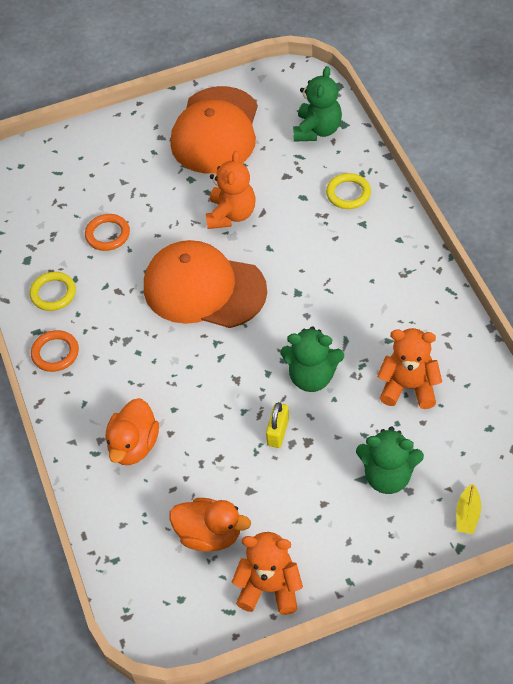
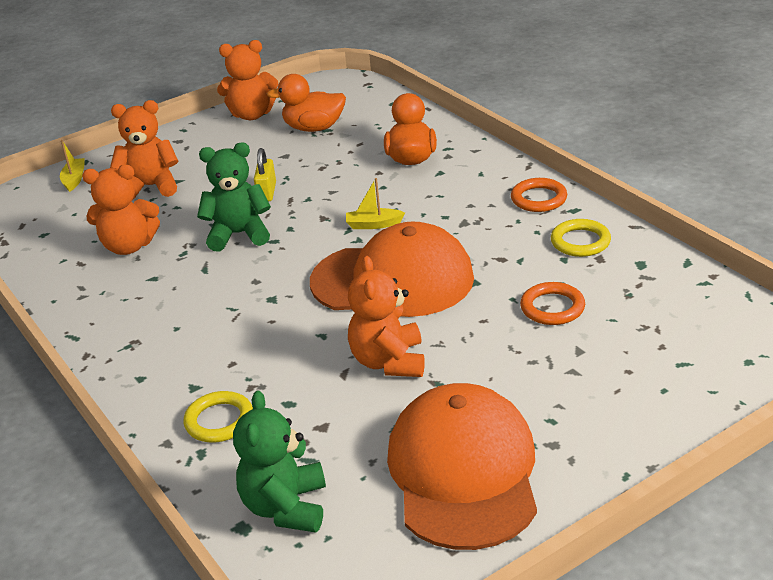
camera: 165 degrees right, 20 degrees down
(198, 358) = (373, 225): none -> yellow boat
(388, 476) = (151, 186): green teddy bear -> orange teddy bear

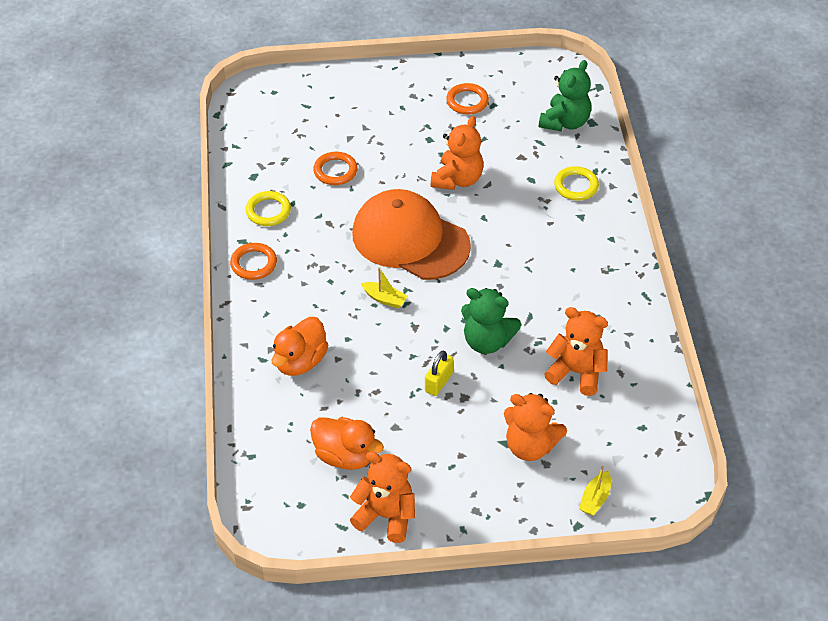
camera: 155 degrees left, 15 degrees up
(463, 472) = (467, 101): orange cap -> orange ring

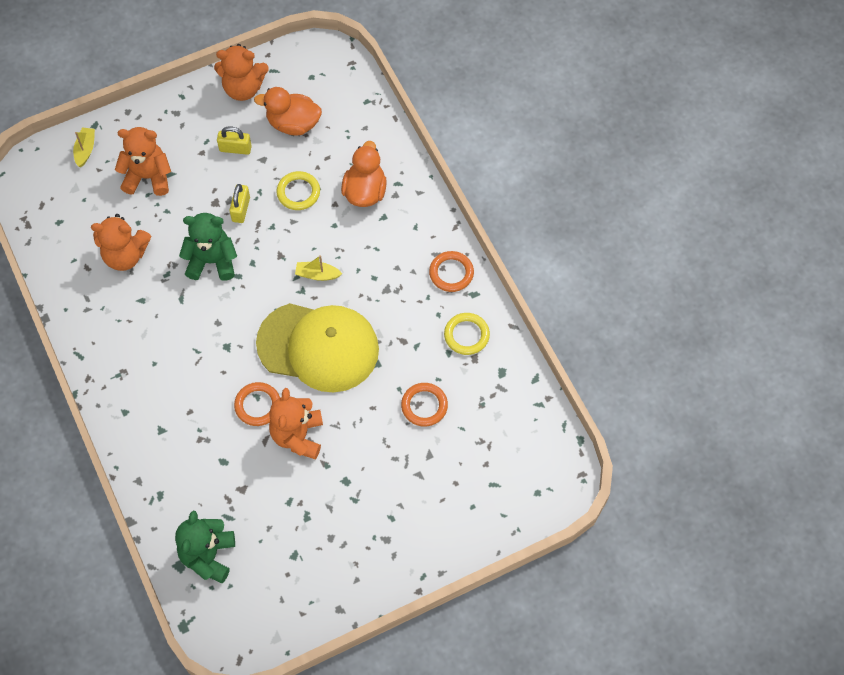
camera: 160 degrees right, 15 degrees up
(410, 239) = (318, 347): orange cap -> yellow cap
(421, 448) = (235, 148): none -> yellow padlock
(467, 101) = (324, 551): orange ring -> orange ring (258, 405)
(576, 186) = (175, 468): yellow ring -> yellow ring (298, 192)

